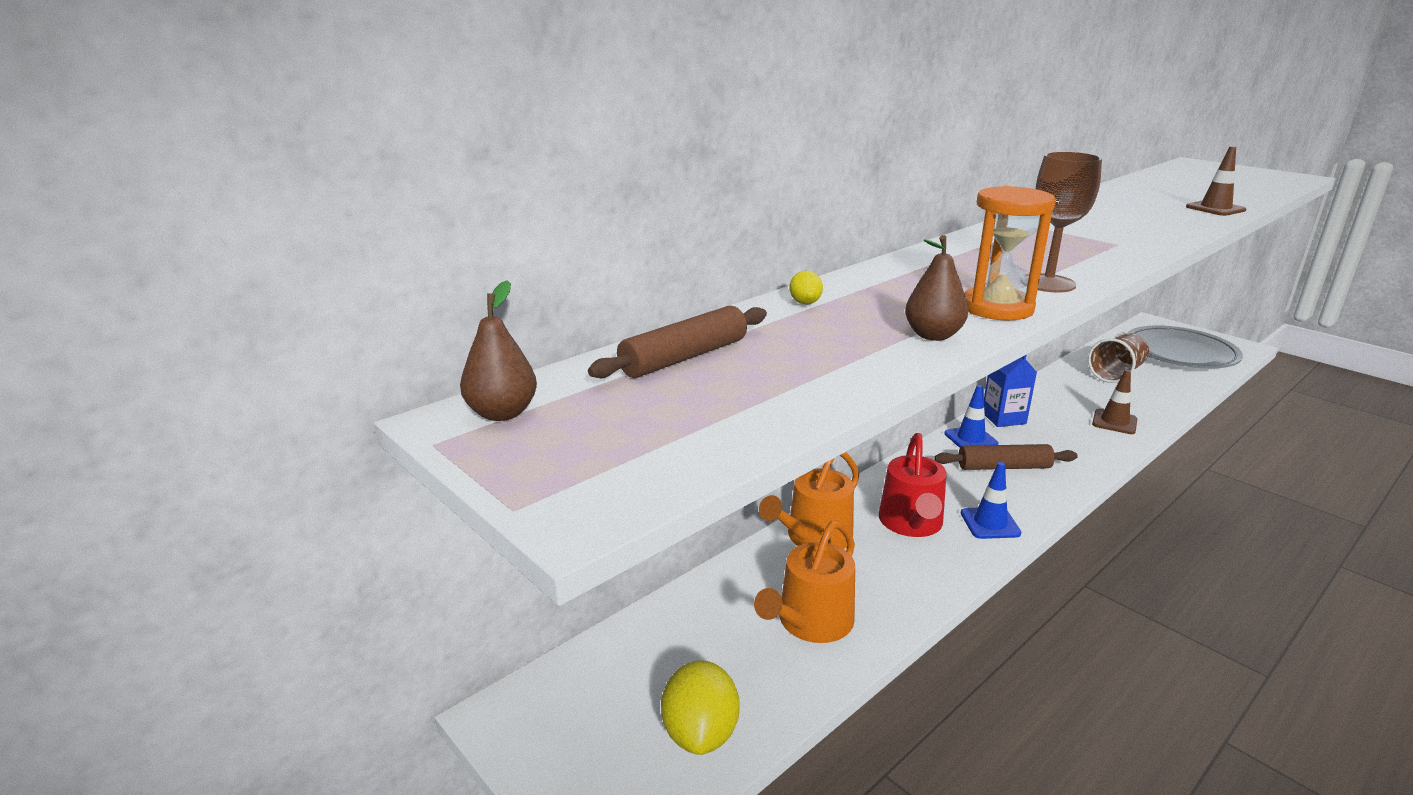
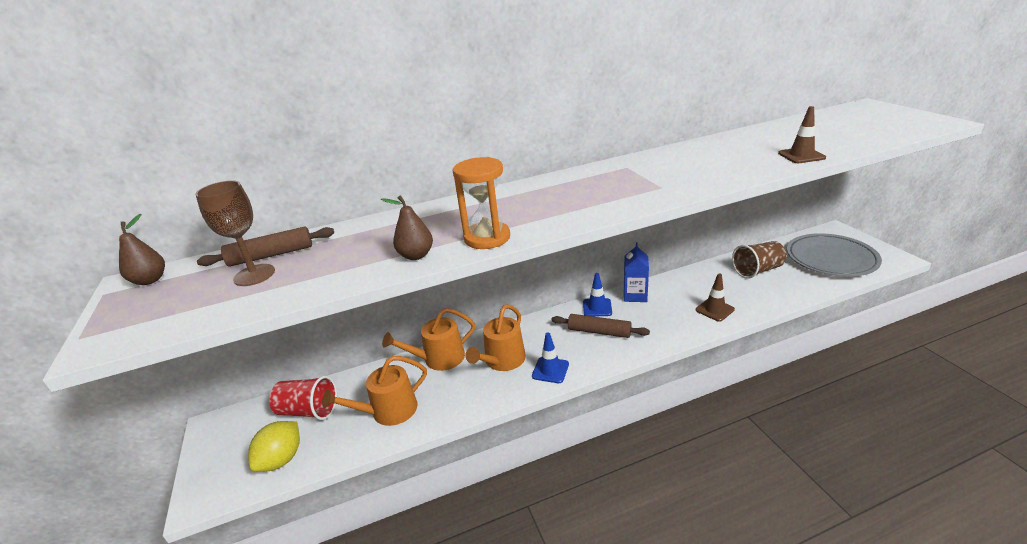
camera: 25 degrees right, 5 degrees up
(672, 652) = (308, 411): none -> red cup
(805, 303) = (386, 222): yellow lemon -> none
(911, 523) = (502, 361): red watering can -> orange watering can
(1048, 283) = (553, 220): brown goblet -> brown goblet (254, 275)

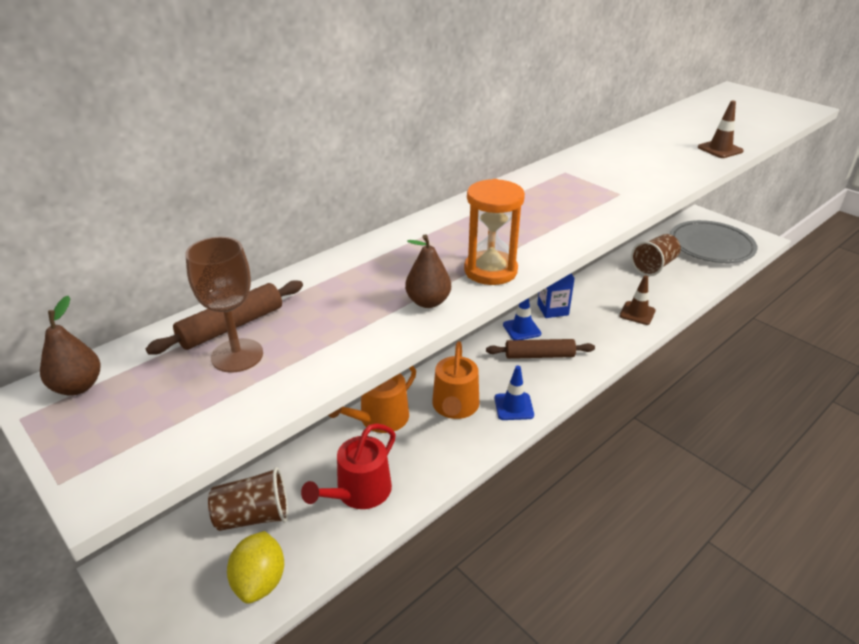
camera: 25 degrees left, 5 degrees up
(308, 411) = (253, 516): red cup -> brown cup
(388, 411) = (359, 492): orange watering can -> red watering can

